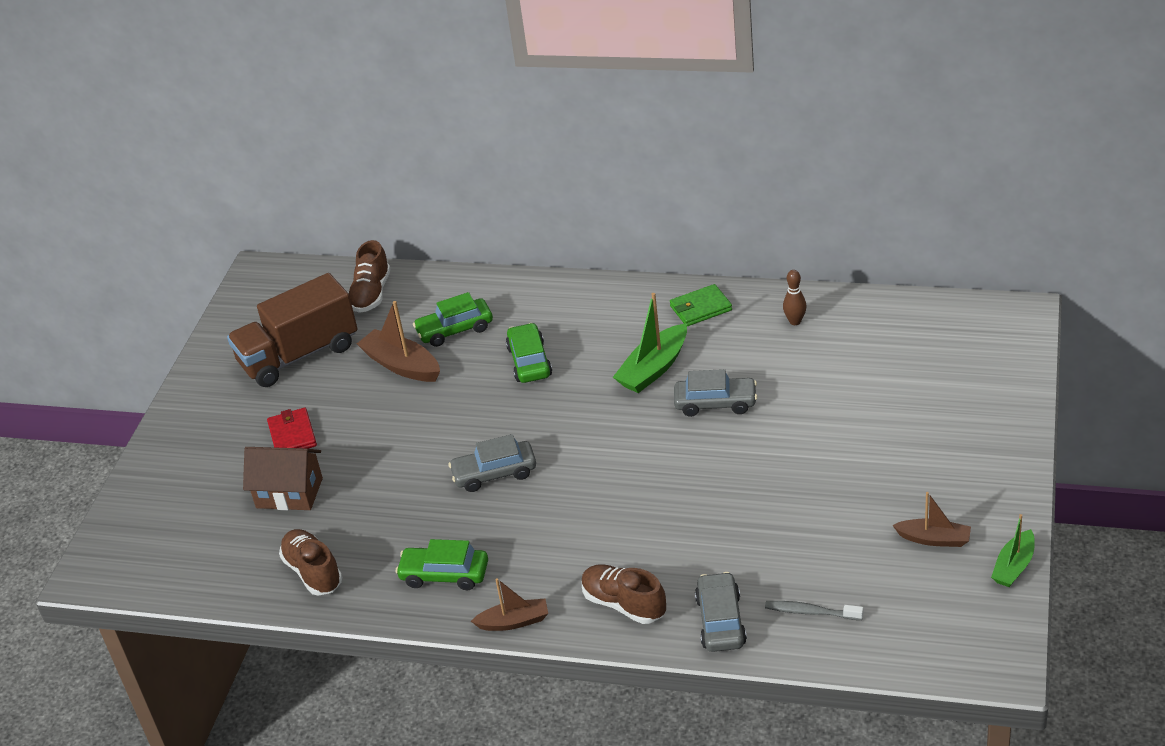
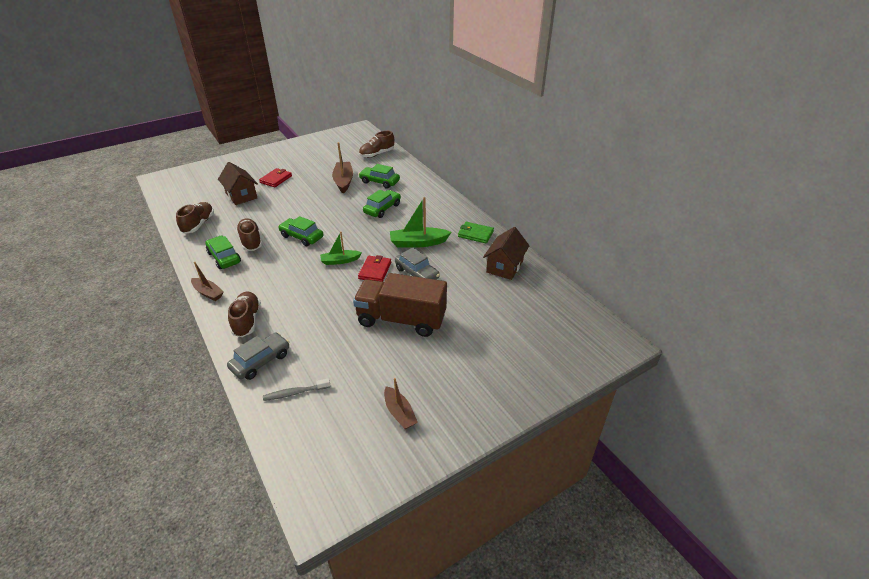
camera: 40 degrees right, 0 degrees up
(299, 355) = (323, 158): brown truck -> brown truck (401, 319)
(438, 531) = (251, 241): none -> brown shoe
(494, 473) = (301, 237): grey car -> green car
(663, 438) = (375, 270): none -> red wallet
(795, 321) = (504, 266): brown bowling pin -> brown house
(810, 612) = (295, 393): grey toothbrush -> grey toothbrush turned 75 degrees counterclockwise
(1014, 566) = (411, 466): green boat -> green boat (340, 261)

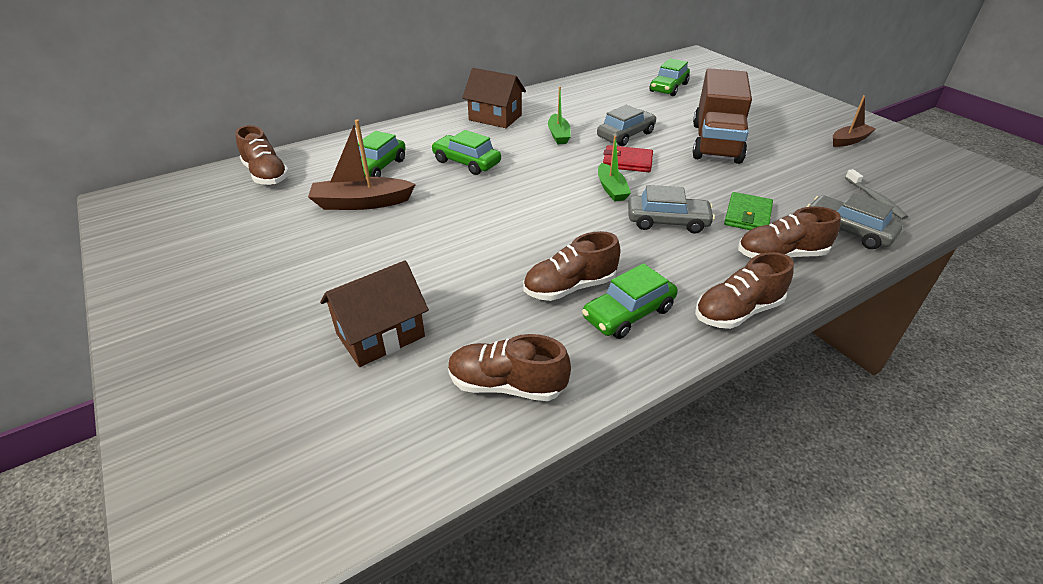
camera: 90 degrees left, 0 degrees up
(208, 293) = (737, 312): brown boat -> brown shoe
(276, 179) = (318, 290): red wallet -> none
(297, 279) = (667, 221): none -> grey car
(301, 237) = (550, 230): green car -> green car (668, 88)
(418, 243) = (558, 135): green boat -> green boat, size x0.64
(475, 234) = (536, 102): green wallet -> green wallet (747, 215)
(504, 266) = (599, 90): brown house -> brown house (495, 118)

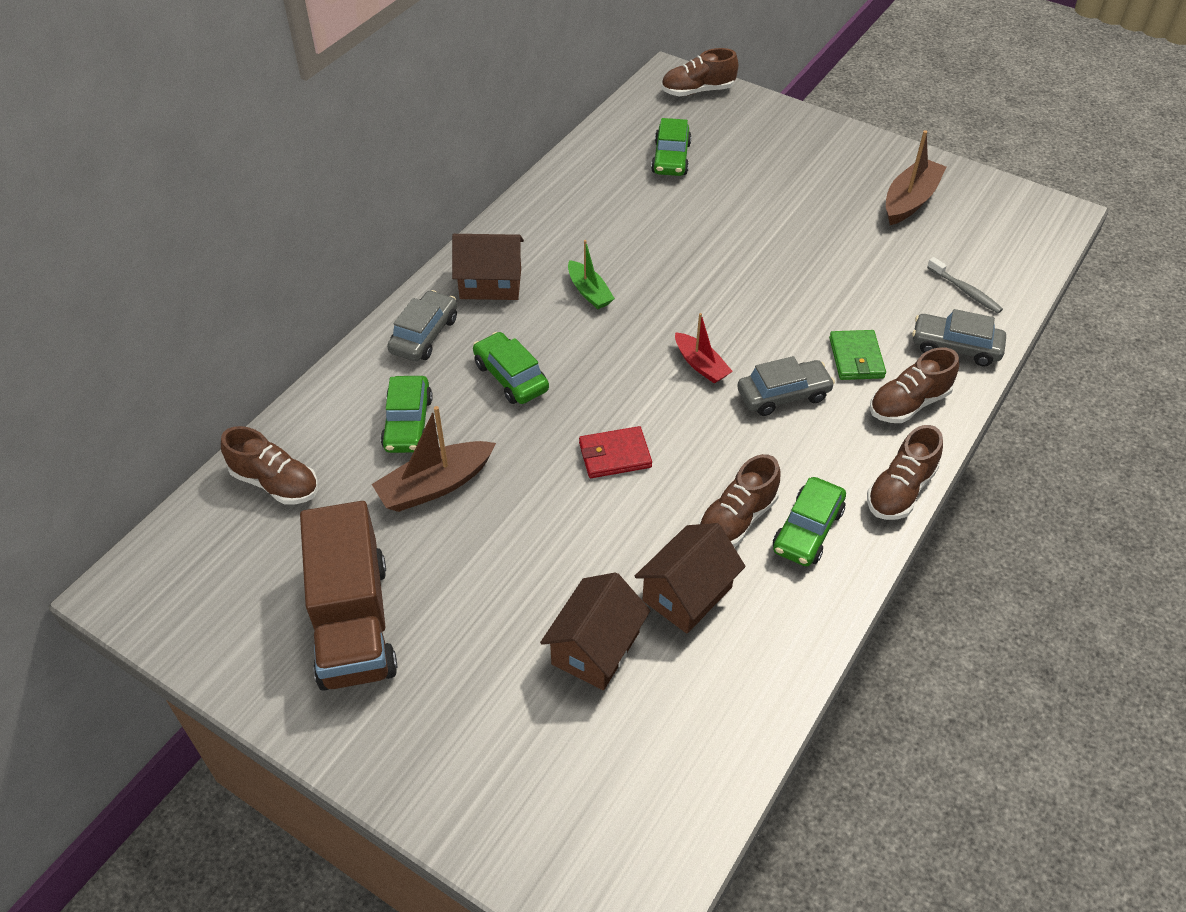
camera: 25 degrees left, 10 degrees up
(466, 162) = (511, 377): green car -> green car turned 45 degrees clockwise
(487, 323) = (687, 594): none -> brown house
(506, 385) = (747, 652): brown shoe -> brown shoe (697, 91)
(611, 189) = (701, 365): green boat -> red boat
(625, 135) = (667, 267): grey car -> grey car (424, 335)
(627, 162) = (694, 314): red wallet -> red wallet (614, 455)
(716, 142) = (773, 248): brown truck -> brown truck (353, 622)
(849, 140) = (910, 200): brown boat -> brown boat, size x1.55

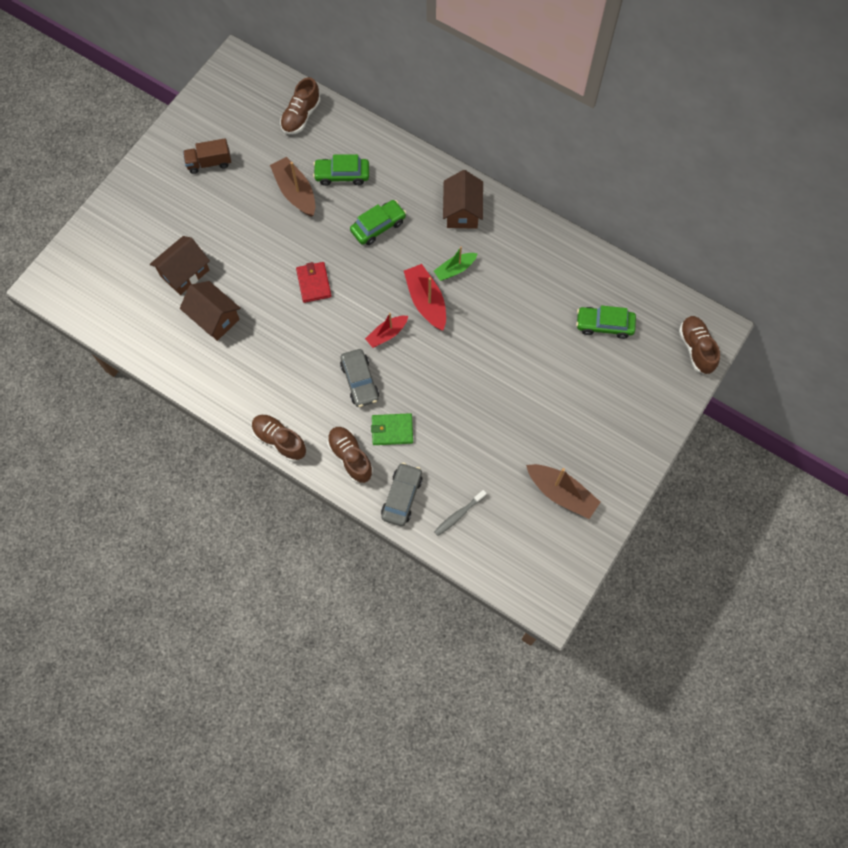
camera: 90 degrees right, 20 degrees up
(353, 622) = (209, 163): brown truck -> brown truck, size x0.52
(424, 335) = (414, 177): grey car -> none
(595, 648) = (184, 273): brown house -> brown house turned 75 degrees counterclockwise
(643, 322) = (426, 301): none -> red boat
(736, 519) = (263, 346): brown shoe -> none
(807, 530) = (253, 384): green car -> none

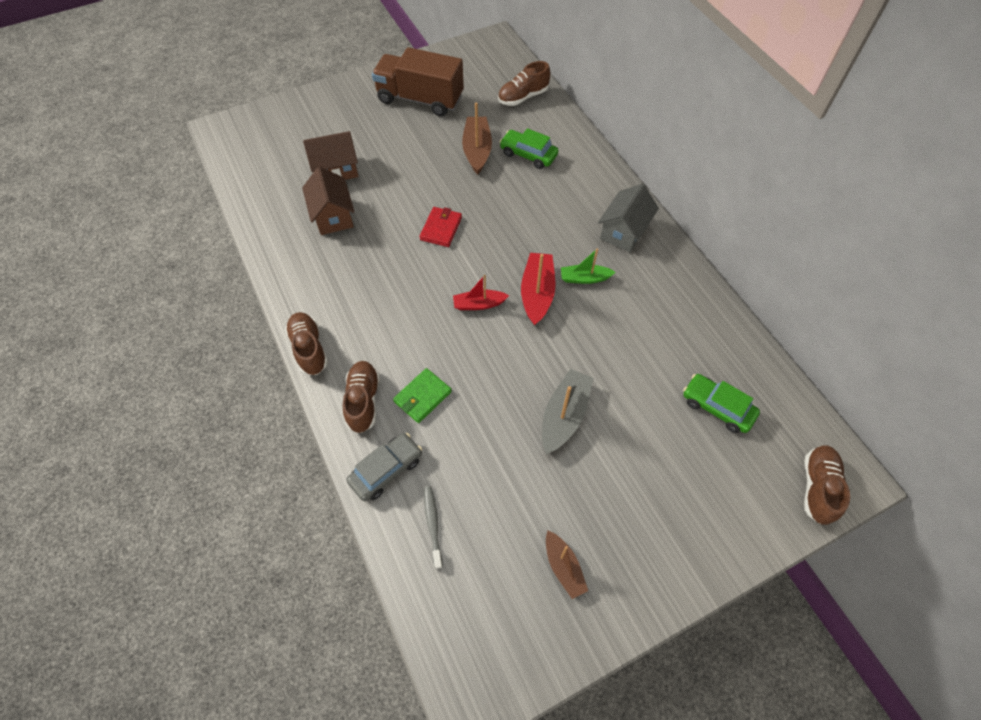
camera: 30 degrees right, 10 degrees down
(209, 163) = (420, 99): brown truck -> brown truck, size x1.91
(360, 381) = (423, 334): grey car -> none
(378, 226) = (533, 209): green car -> none
(392, 430) = (422, 397): green wallet -> green wallet turned 75 degrees counterclockwise
(458, 515) = (433, 524): grey toothbrush -> grey toothbrush turned 90 degrees clockwise
(462, 211) = (624, 231): brown house -> grey house
(502, 388) = (564, 415): none -> grey boat
(561, 493) = (563, 567): brown boat -> brown boat, size x0.64

